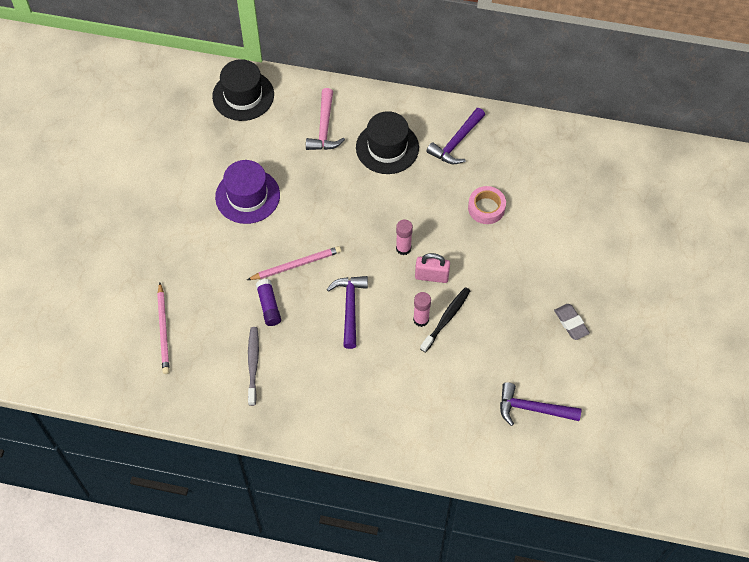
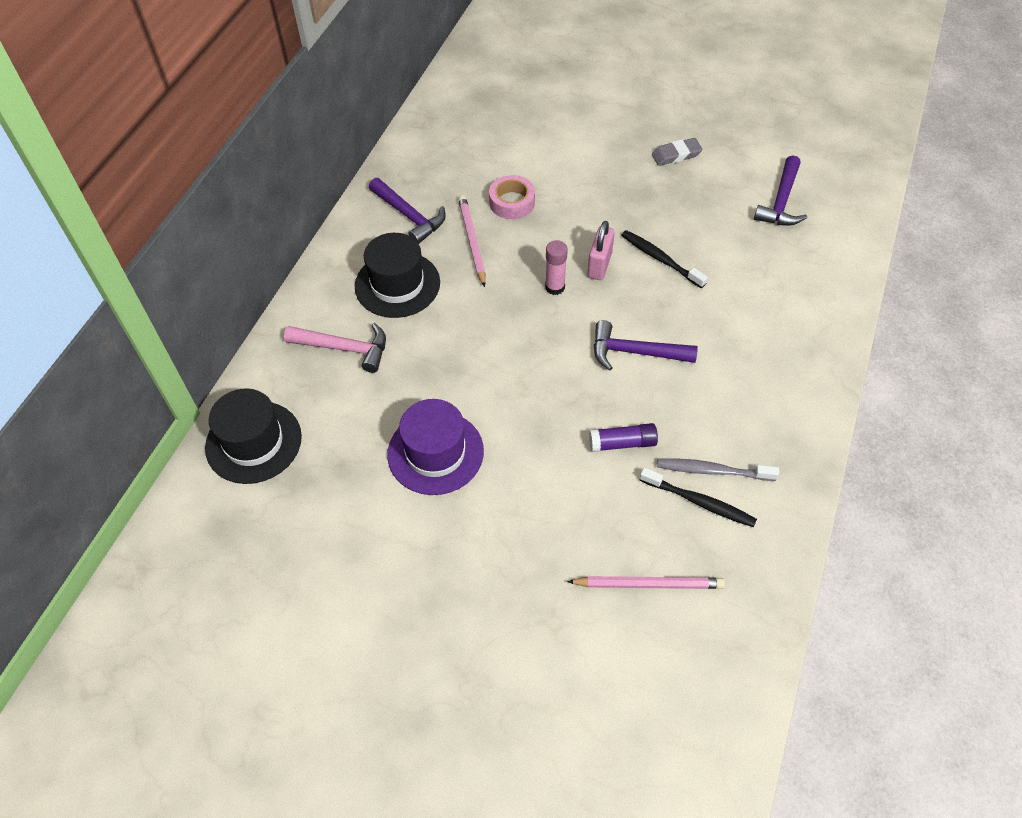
camera: 80 degrees left, 5 degrees down
(227, 357) = (699, 502): none -> black toothbrush
(296, 264) = (561, 404): pink pencil -> pink pencil (472, 241)
(421, 319) = (659, 283): pink glue stick -> none

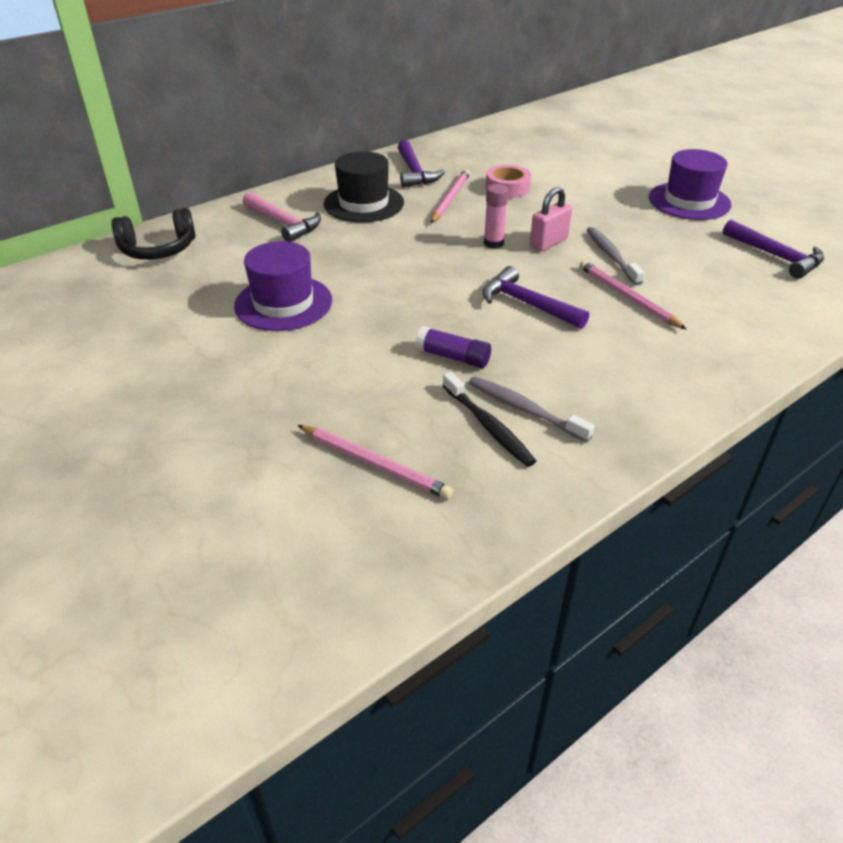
camera: 30 degrees right, 15 degrees down
(253, 442) = (158, 249): black hat -> black headphones
(660, 259) = (611, 256): black toothbrush -> grey toothbrush
(676, 155) = (689, 201): grey eraser -> purple hat
(704, 306) = (627, 297): none -> pink pencil
(781, 201) = (775, 256): purple hammer -> purple hammer turned 90 degrees counterclockwise

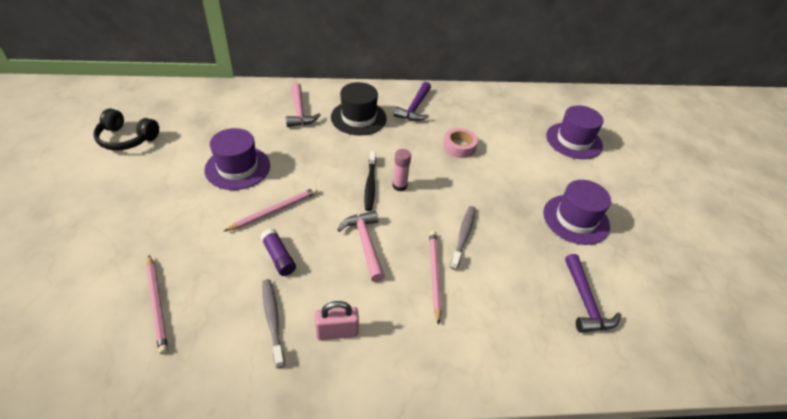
camera: 30 degrees right, 5 degrees up
(158, 249) = (221, 99): black headphones -> black headphones (127, 139)
(450, 198) = (413, 138): pink pencil -> pink pencil (274, 210)
(488, 426) = (240, 319): black toothbrush -> black toothbrush (370, 184)
(527, 304) = (365, 244): purple hammer -> pink hammer
(548, 243) = (434, 203): pink padlock -> pink padlock (337, 332)
(607, 143) = (574, 140): none -> purple hat

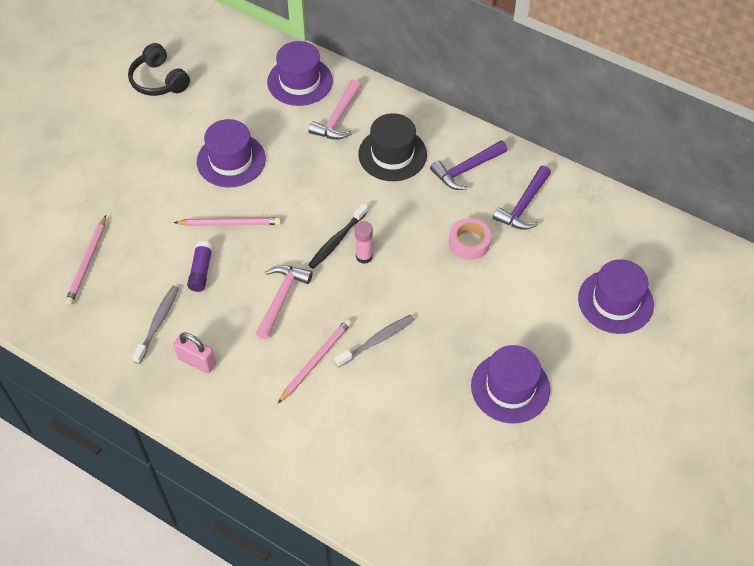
camera: 40 degrees right, 10 degrees up
(251, 100) = (300, 81): none -> purple hat
(585, 301) = (428, 464): purple hammer -> purple hammer (523, 205)

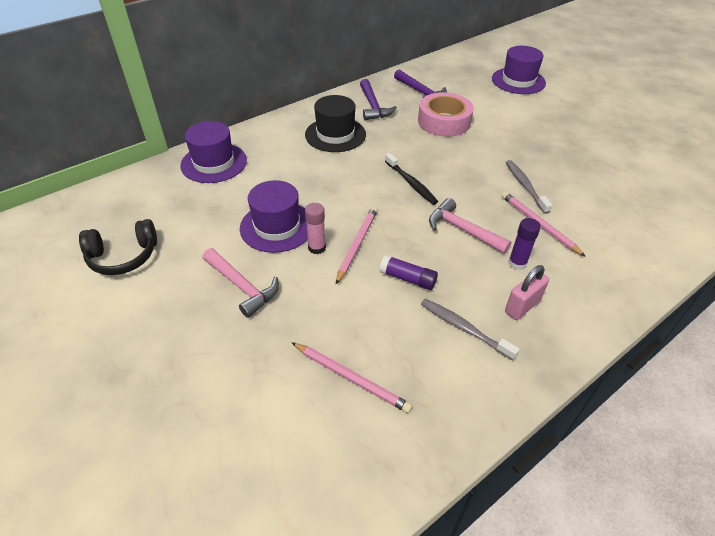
camera: 70 degrees left, 10 degrees down
(251, 350) = (517, 263): none -> purple glue stick
(337, 118) = (275, 152): pink hammer -> pink hammer (242, 286)
(364, 256) = (435, 173): pink glue stick -> pink glue stick (317, 248)
(469, 242) = (444, 121): pink tape -> pink tape, size x1.57
(510, 387) = (582, 136): purple hat -> none

